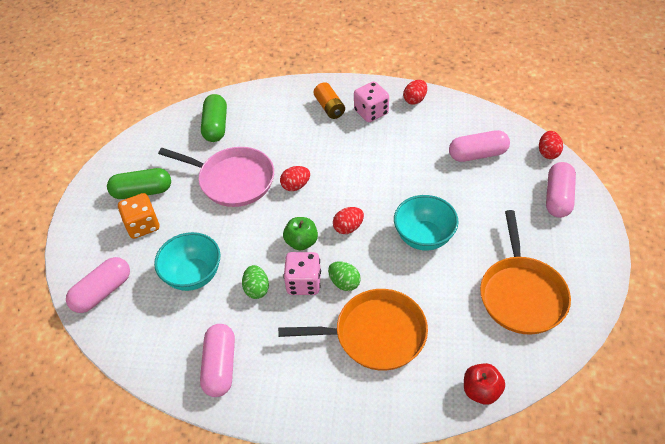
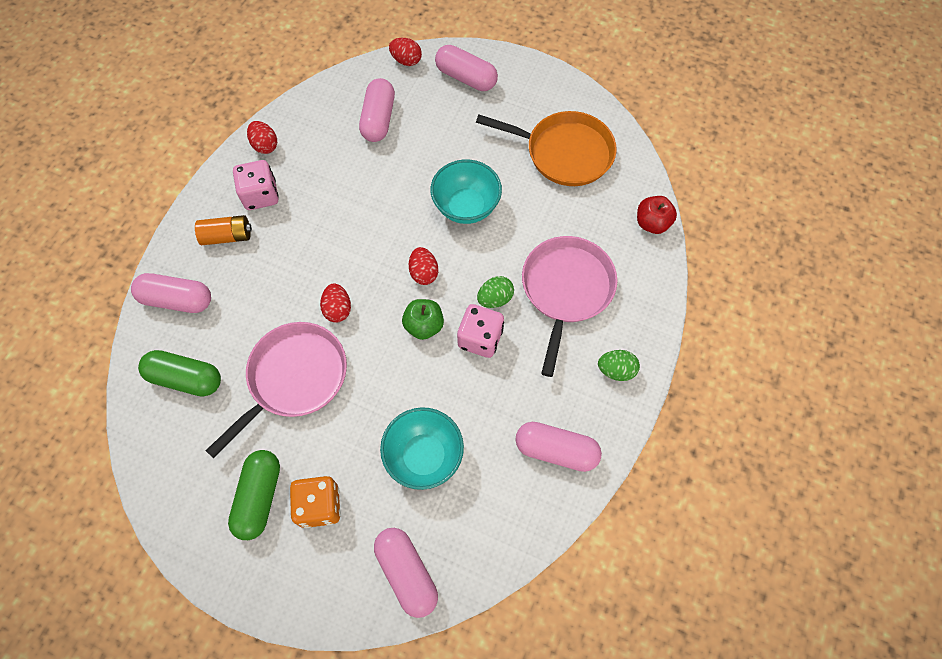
camera: 75 degrees left, 15 degrees up
(256, 289) = (470, 389): green egg -> green egg (616, 370)
(271, 101) = (177, 300): none -> pink capsule
(375, 334) = (566, 289): orange pan -> pink pan

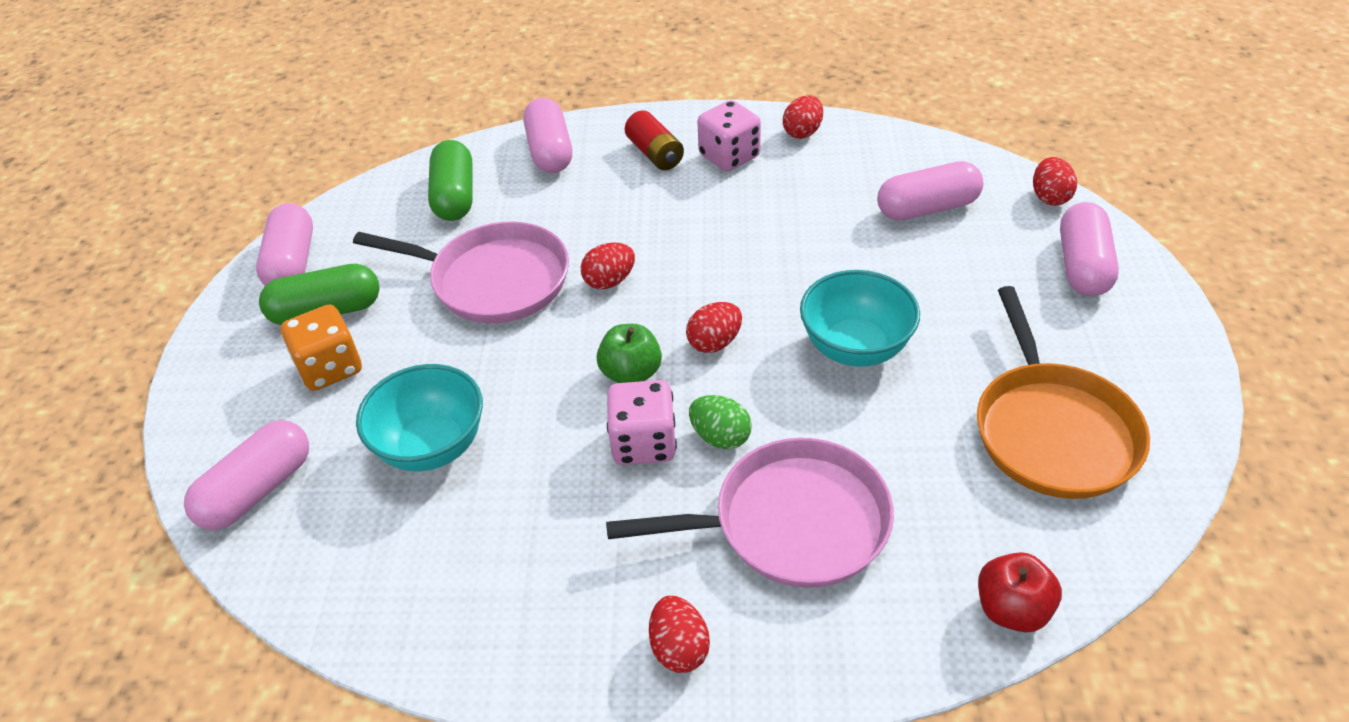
camera: 70 degrees right, 20 degrees down
(227, 236) = (655, 154): orange battery -> red battery
(556, 450) = (497, 607): pink capsule -> pink capsule (292, 263)
(616, 370) = (679, 648): green egg -> red egg

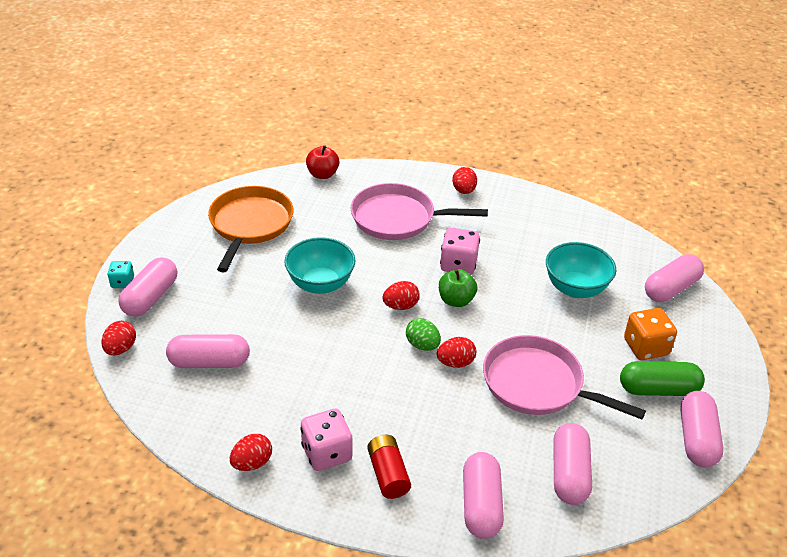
camera: 170 degrees left, 5 degrees down
(455, 196) = (569, 474): green capsule -> pink capsule
(720, 437) = (417, 258): green egg -> green egg (422, 345)
(1145, 277) = (122, 282): none -> turquoise dice

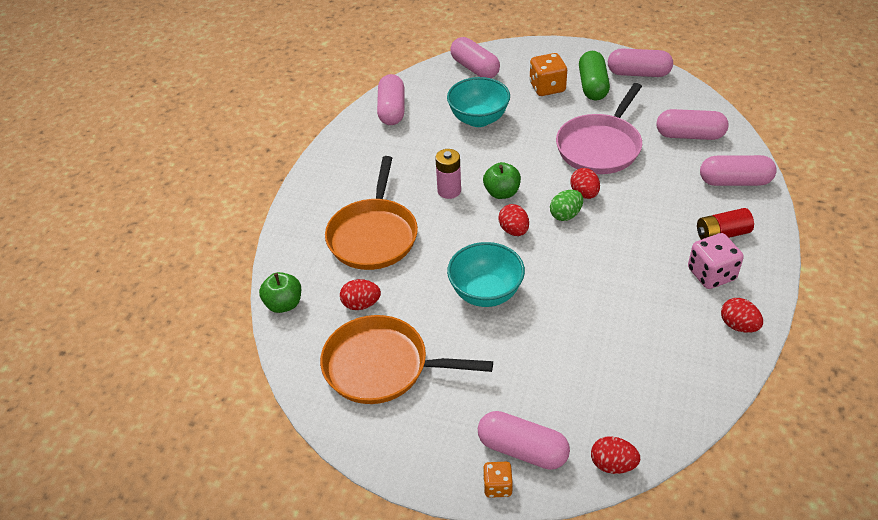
camera: 85 degrees left, 5 degrees up
(122, 282) = (497, 486): turquoise dice -> orange dice
(209, 362) = (618, 376): pink capsule -> pink capsule (392, 110)
(322, 174) = (284, 304): red apple -> green apple
(397, 218) = (373, 236): pink pan -> orange pan
(458, 264) = (449, 191): pink dice -> pink battery
(463, 191) = (327, 185): red egg -> red egg (361, 304)

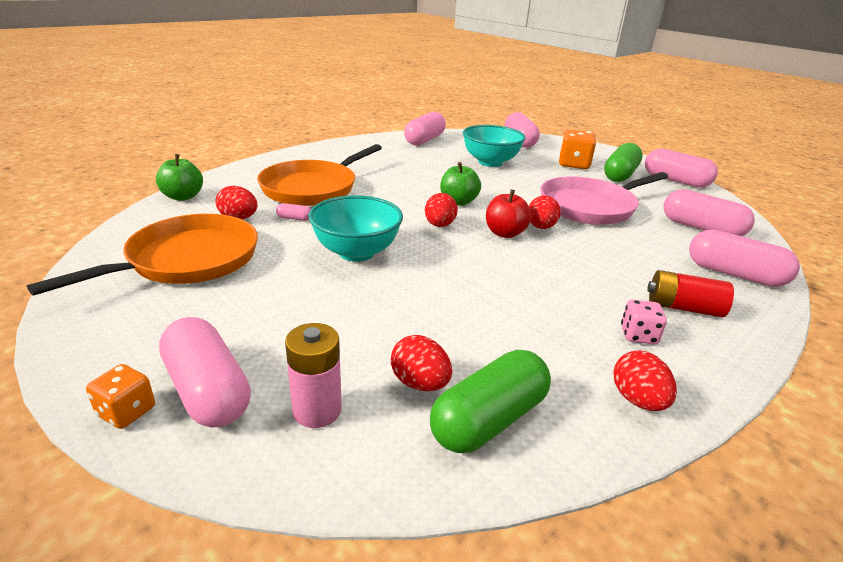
camera: 25 degrees right, 15 degrees down
(381, 366) = (188, 260): orange pan -> orange pan turned 90 degrees clockwise
(402, 281) = (294, 218): none -> pink capsule
(449, 191) = (412, 187): pink battery -> pink battery (317, 410)
(565, 215) = (505, 233): green egg -> red apple
(612, 464) = (290, 469): red egg -> red egg (420, 383)
(677, 381) = (488, 419): none -> green capsule
(711, 274) = (638, 335): pink dice -> pink dice, size x0.59

